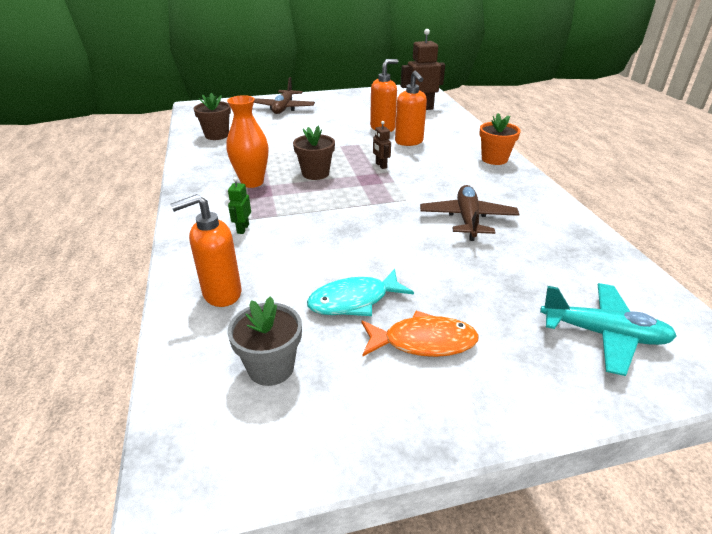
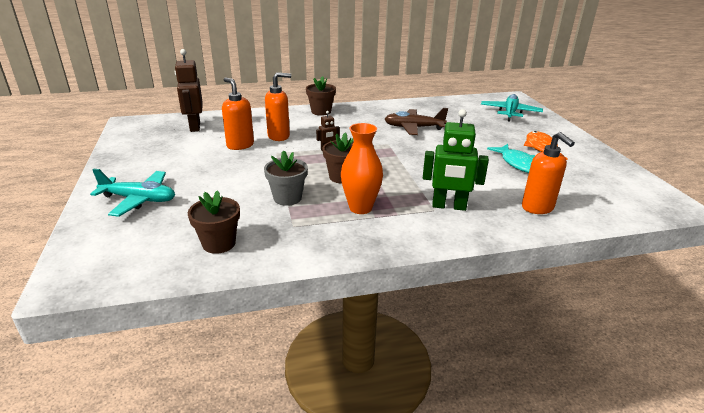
camera: 90 degrees left, 5 degrees down
(243, 229) = (449, 206): green robot -> green robot, size x2.03
(271, 367) = (590, 187): grey flower pot -> grey flower pot (287, 198)
(284, 108) = (139, 200): brown plane -> turquoise plane
(494, 159) = (321, 111): orange flower pot -> brown flower pot

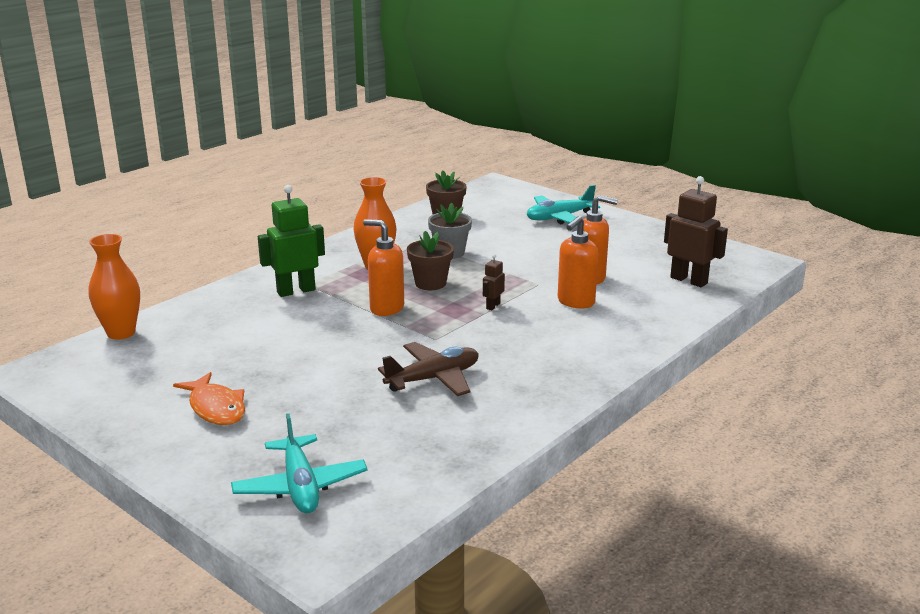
camera: 145 degrees right, 5 degrees down
(321, 111) = (604, 359): brown flower pot -> none
(518, 164) = (242, 366): turquoise fish -> none
(538, 208) = (203, 317): orange soap dispenser -> orange soap dispenser (386, 308)
(610, 215) = (121, 333): none -> orange vase

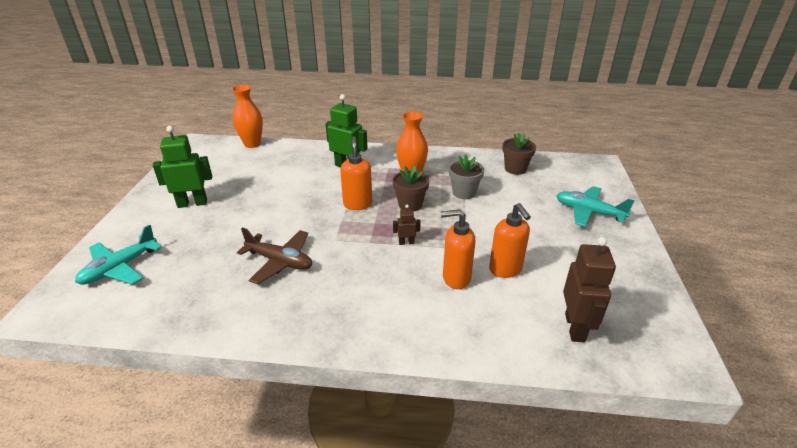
camera: 55 degrees right, 10 degrees up
(216, 408) = (192, 203): orange fish -> green robot

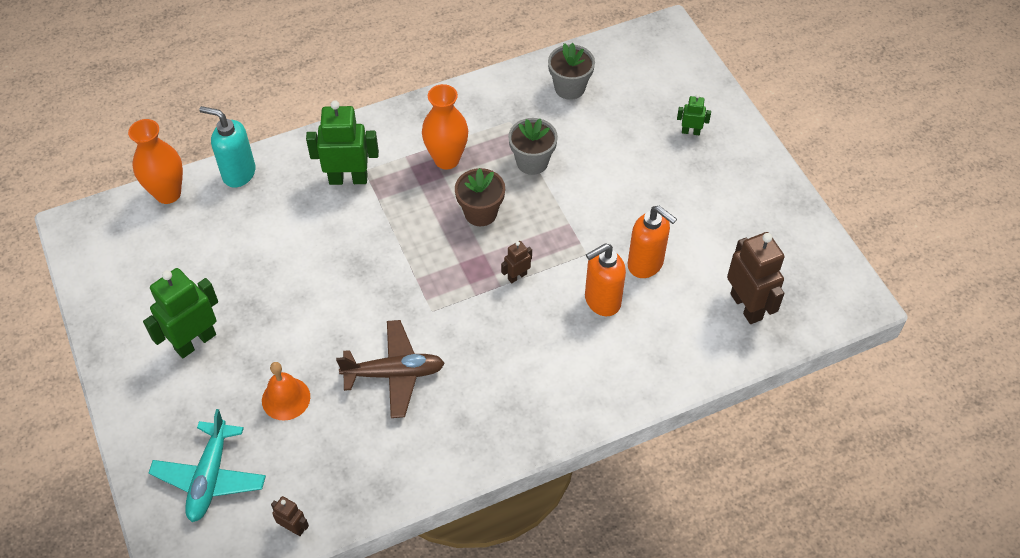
camera: 30 degrees left, 20 degrees up
(127, 318) = (293, 527): none -> brown robot
(205, 247) = (286, 398): none -> orange bell
(294, 147) = (238, 173): none -> turquoise soap dispenser
(357, 204) = (415, 242): orange soap dispenser -> none
(515, 169) = (569, 88): brown flower pot -> grey flower pot
(588, 212) = (690, 131): turquoise plane -> green robot

